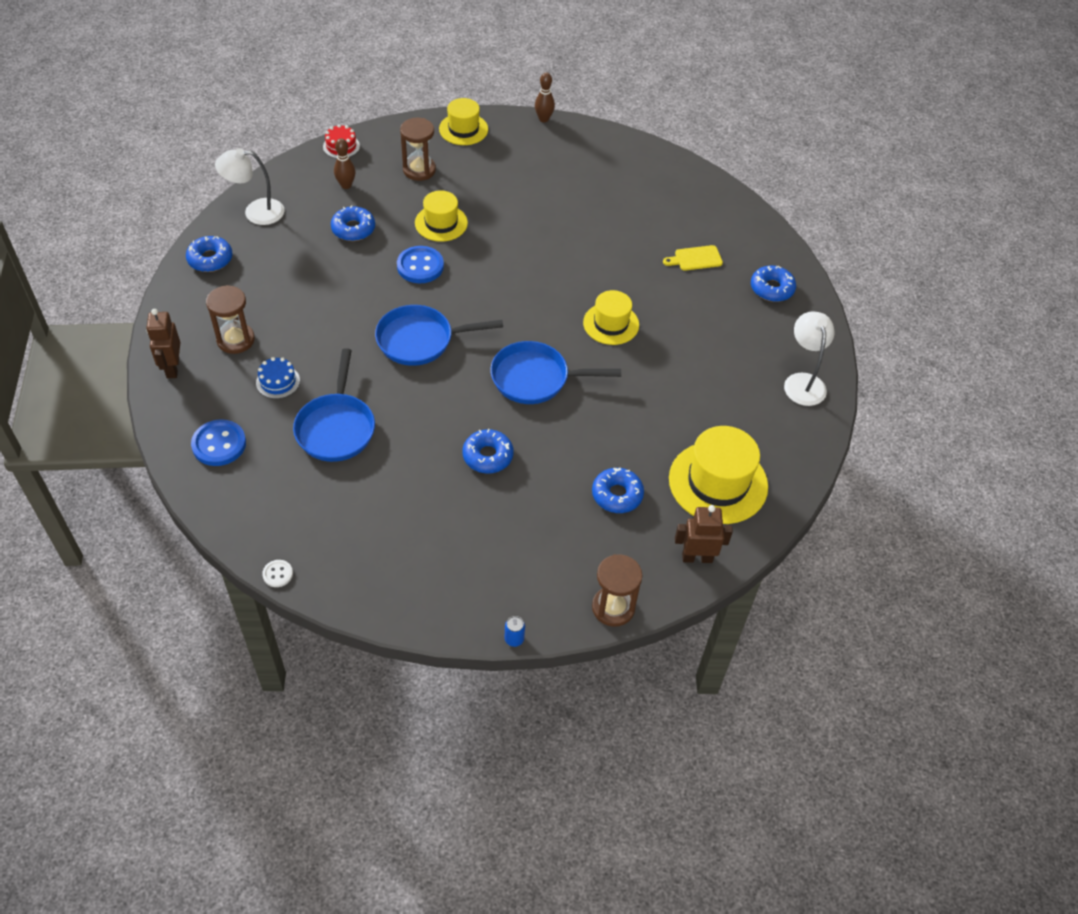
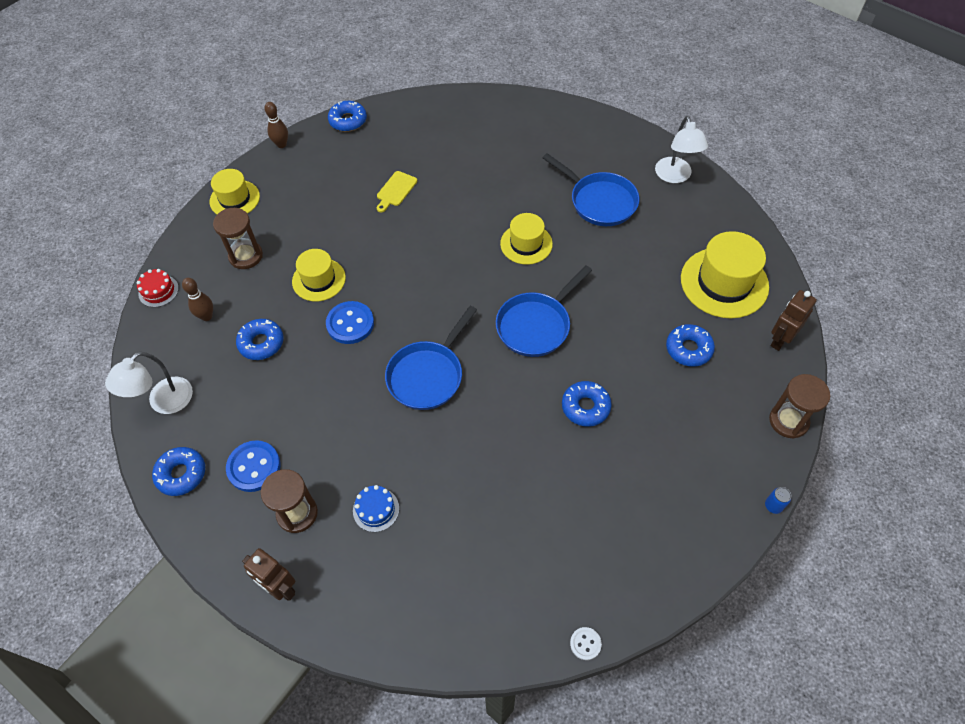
camera: 45 degrees left, 5 degrees up
(219, 444) = (404, 603): blue button -> blue button (254, 467)
(336, 427) = (466, 496): blue pan -> blue pan (599, 201)
(695, 258) = (511, 155): yellow cutting board -> yellow cutting board (395, 190)
(772, 288) = (579, 135): blue donut -> blue donut (348, 121)
(803, 382) = (675, 176): white lamp -> white lamp turned 135 degrees counterclockwise

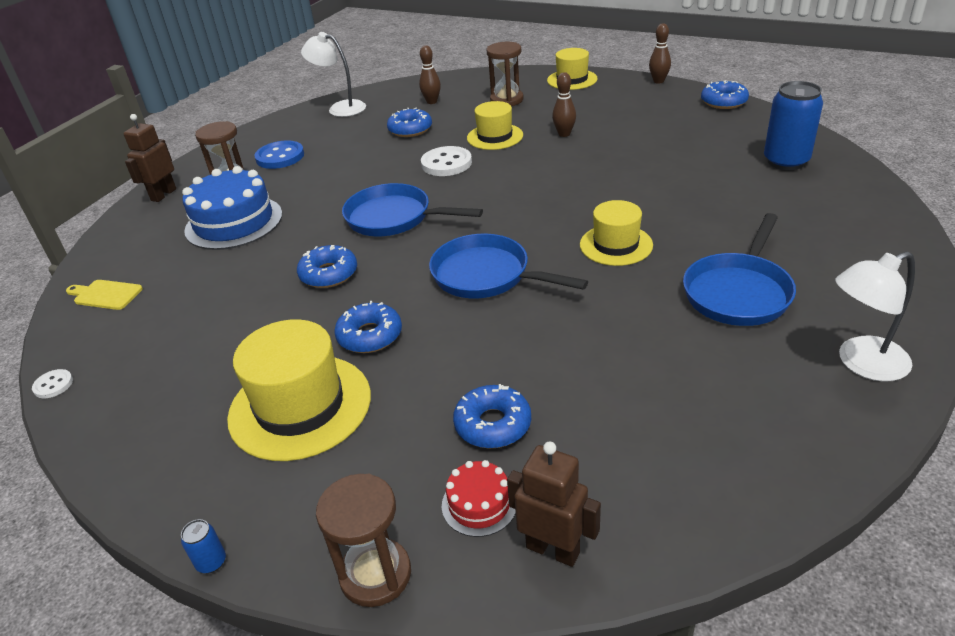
camera: 80 degrees right, 20 degrees down
(158, 291) = (451, 78): red cake -> red cake (479, 504)
(181, 474) = (273, 131): blue donut -> blue donut (329, 274)
(343, 231) = (564, 134): none -> brown bowling pin
(350, 324) = (446, 163): blue button -> white button
(376, 509) = (234, 222): blue cake -> blue cake, size x2.06
(395, 190) = (641, 147): yellow cutting board -> yellow cutting board (105, 295)
(459, 124) = (786, 161): none -> blue can
(724, 282) = (651, 454): yellow hat -> yellow hat (300, 406)

